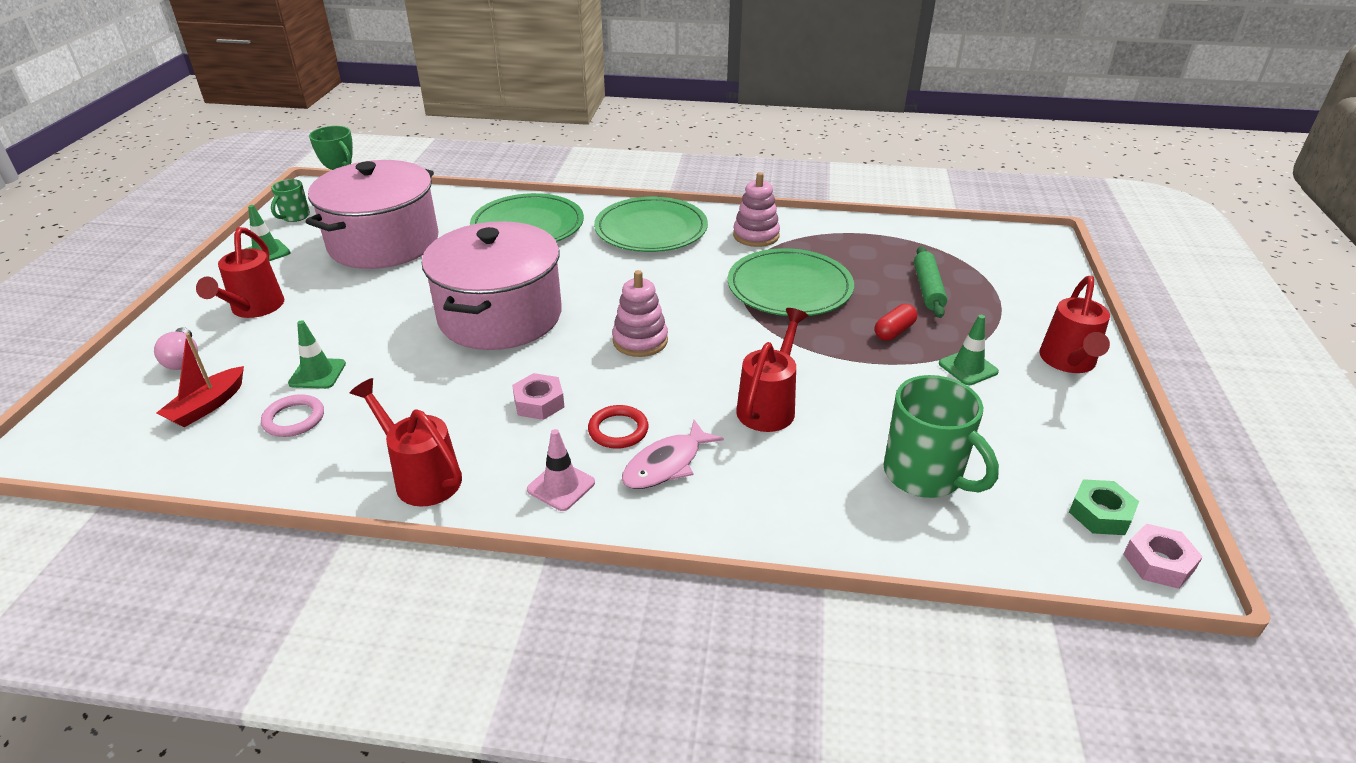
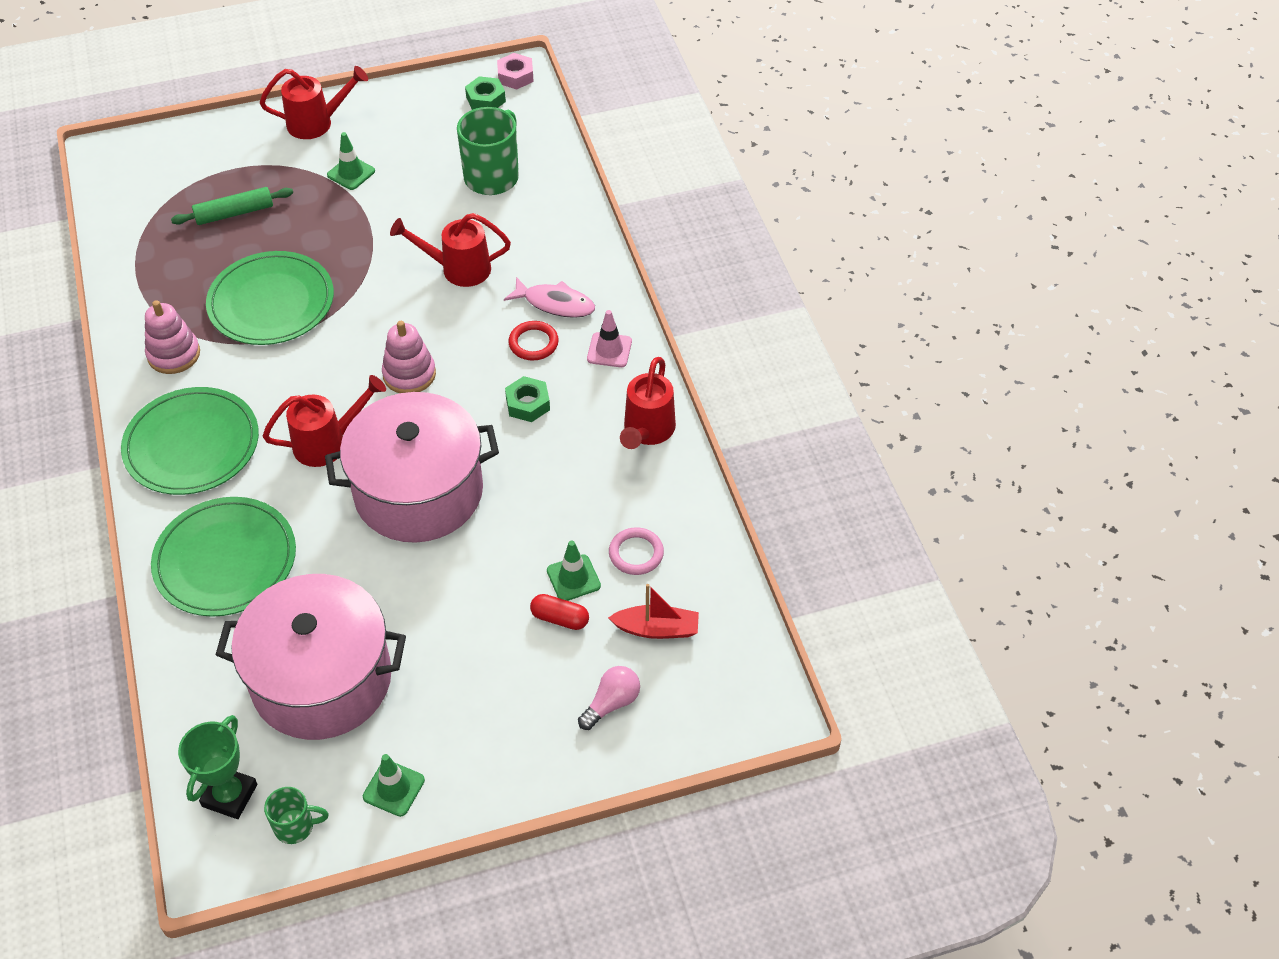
camera: 115 degrees left, 15 degrees up
(254, 309) = (505, 709): red watering can -> red watering can (327, 443)
(539, 403) = (528, 404): pink nut -> green nut
(894, 331) = (317, 221): red capsule -> red capsule (560, 618)

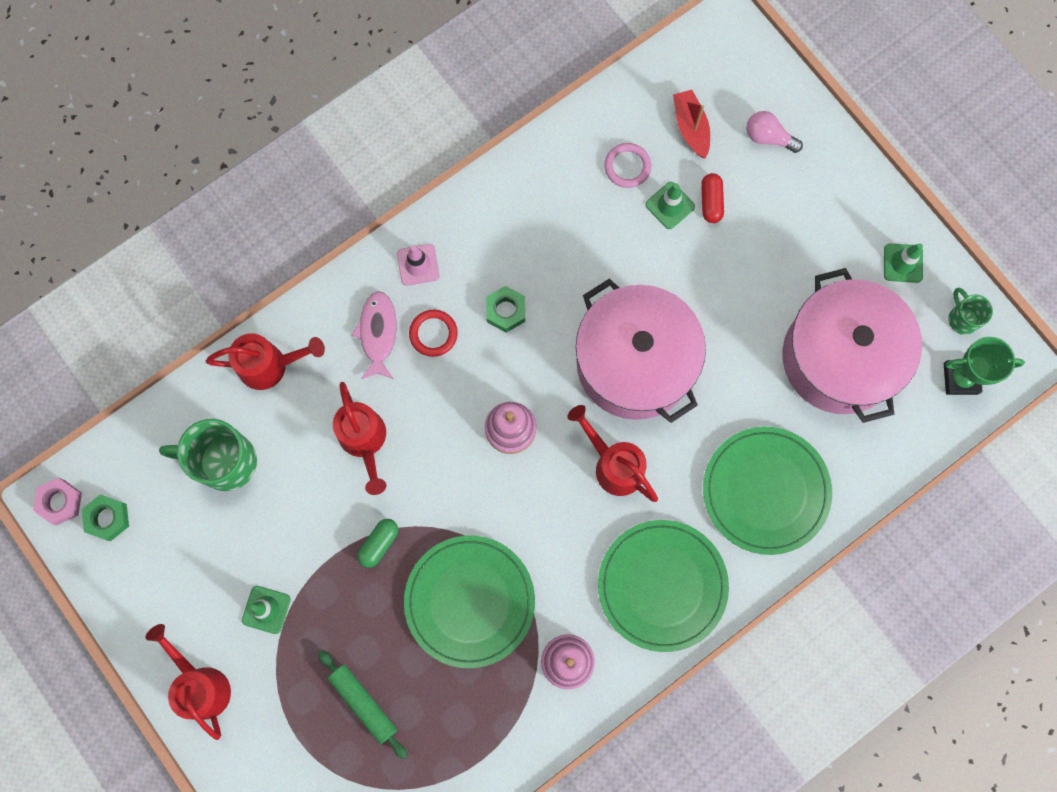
camera: 110 degrees left, 25 degrees up
(360, 256) = (379, 544): none -> green capsule
(647, 431) = (499, 201): red watering can -> red watering can (270, 365)

